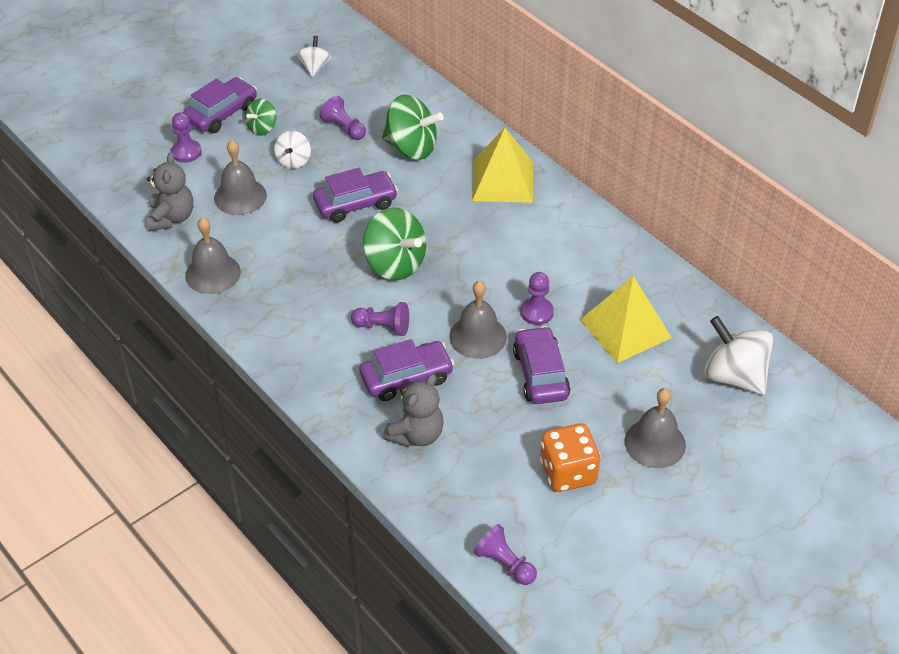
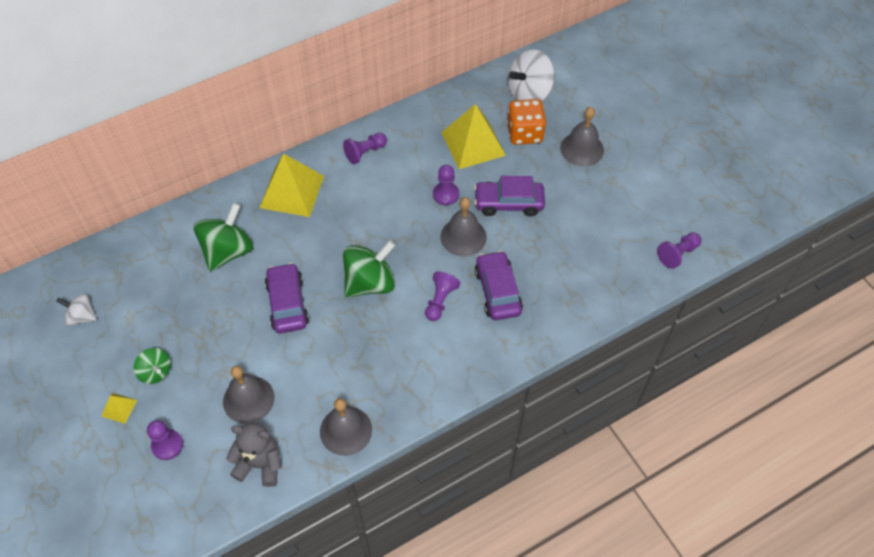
camera: 80 degrees left, 10 degrees up
(221, 113) = (119, 408): purple car -> yellow pyramid
(293, 161) = (213, 348): white spinning top -> none
(344, 128) = (182, 301): purple pawn -> purple pawn (365, 152)
(416, 434) = (556, 292): grey teddy bear -> none
(568, 472) = (602, 203): orange dice -> orange dice (524, 133)

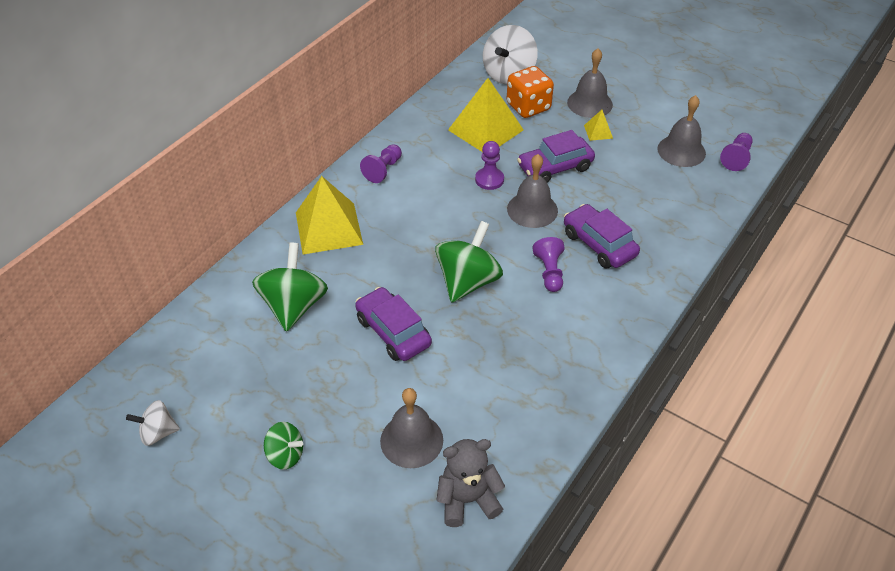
camera: 25 degrees left, 10 degrees down
(119, 408) = (264, 510): yellow pyramid -> yellow pyramid (598, 131)
(167, 445) = (348, 525): purple pawn -> none
(346, 430) = (538, 428): grey bell -> grey bell (681, 151)

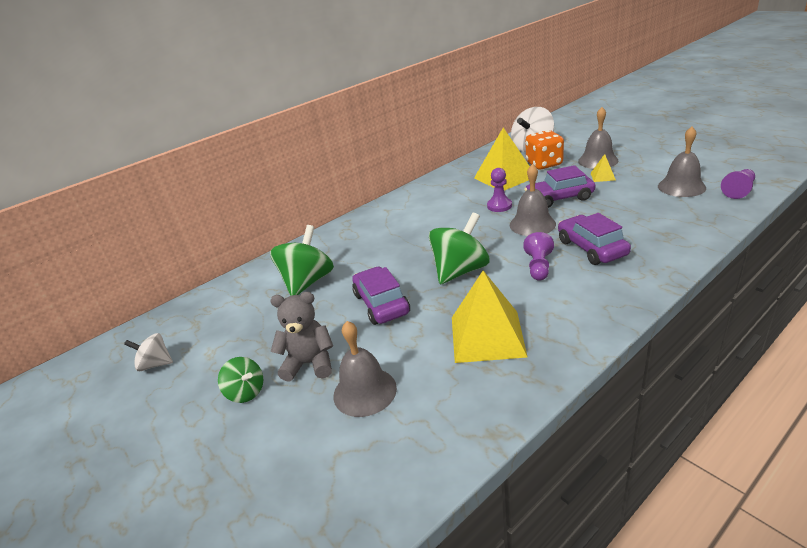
camera: 20 degrees right, 15 degrees down
(328, 228) = (358, 234): yellow pyramid -> yellow pyramid (487, 336)
(383, 170) = (414, 201): purple pawn -> none
(467, 500) = (401, 455): grey teddy bear -> grey teddy bear (310, 363)

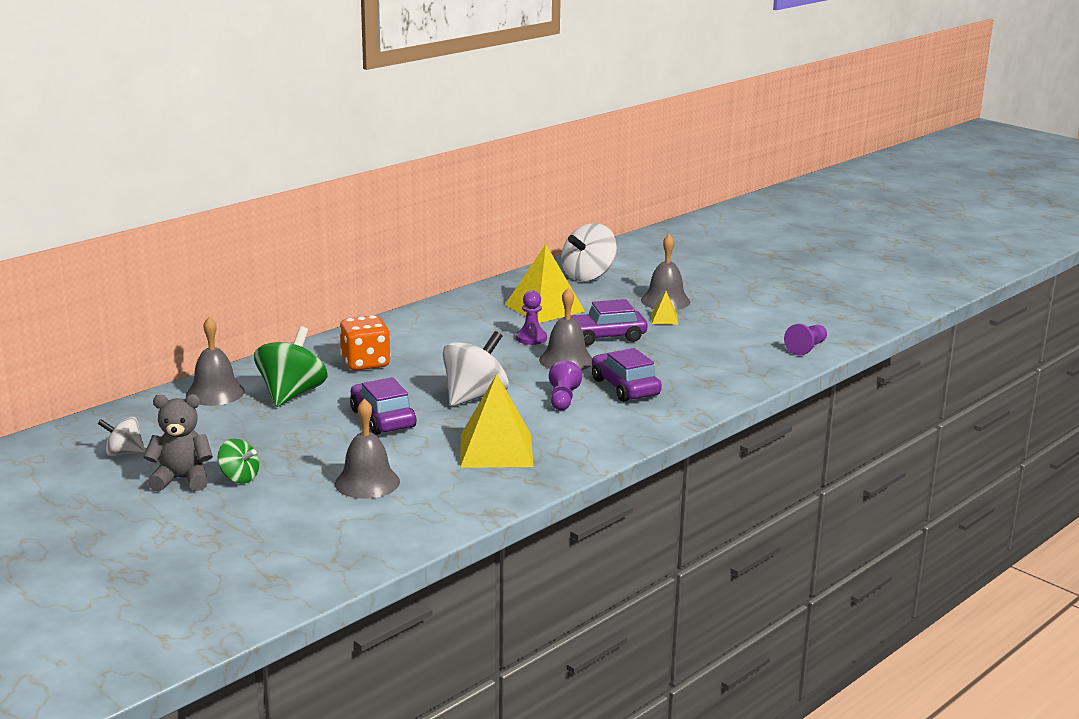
camera: 10 degrees left, 10 degrees down
(310, 363) = (305, 460): grey teddy bear -> grey teddy bear (182, 479)
(460, 271) = (474, 397): green spinning top -> white spinning top
(544, 164) = (598, 298): orange dice -> orange dice (365, 363)
(681, 187) = (748, 338): grey bell -> grey bell (215, 393)

